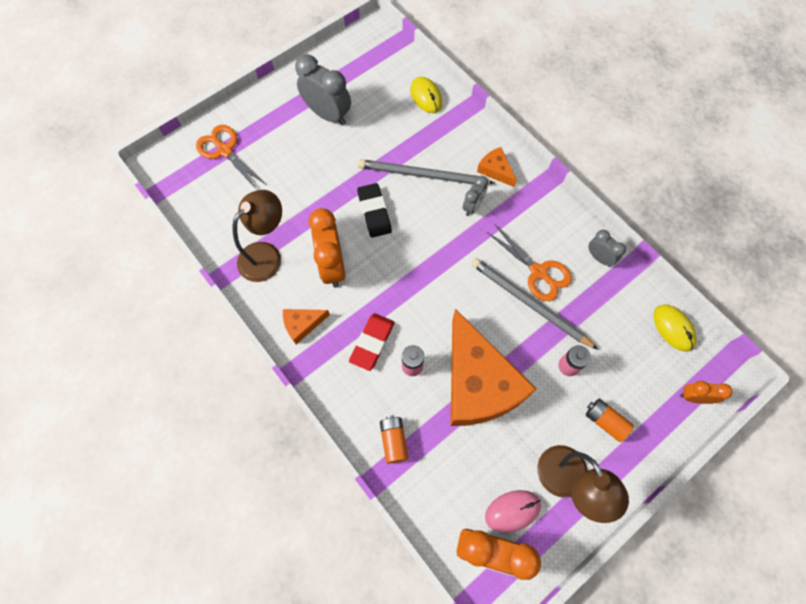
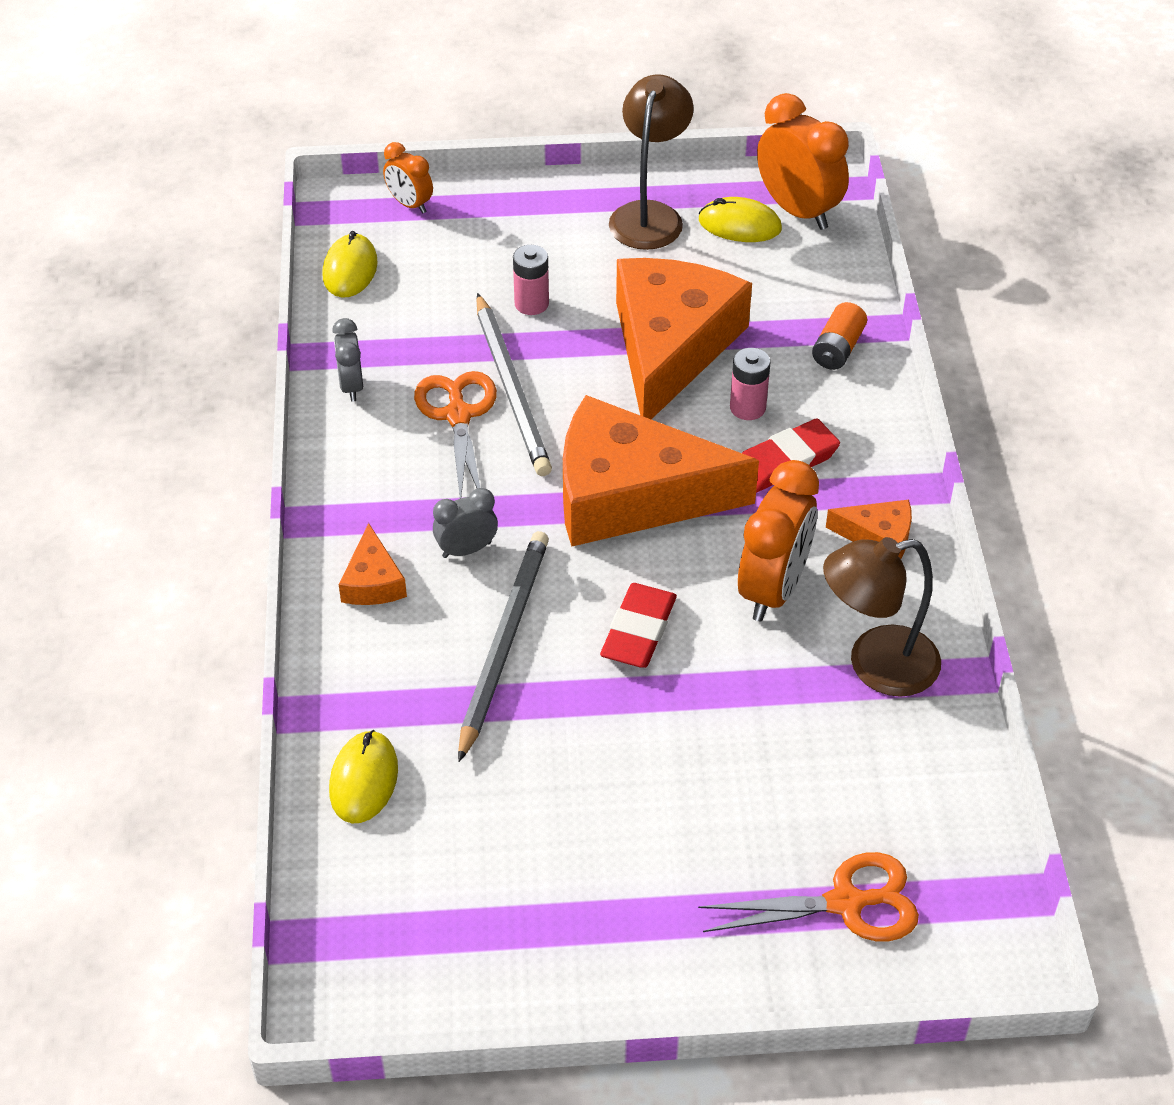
camera: 145 degrees left, 20 degrees down
(225, 150) = (846, 903): orange scissors -> orange scissors turned 90 degrees counterclockwise
(328, 114) = (585, 857): grey clock -> none
(374, 212) = (639, 630): black eraser -> red eraser
(422, 175) = (504, 643): grey pencil -> grey pencil turned 120 degrees counterclockwise
(428, 277) = (631, 495): none -> orange cheese
(512, 511) = (739, 225): pink mouse -> yellow mouse
(605, 421) = (544, 237): orange battery -> none

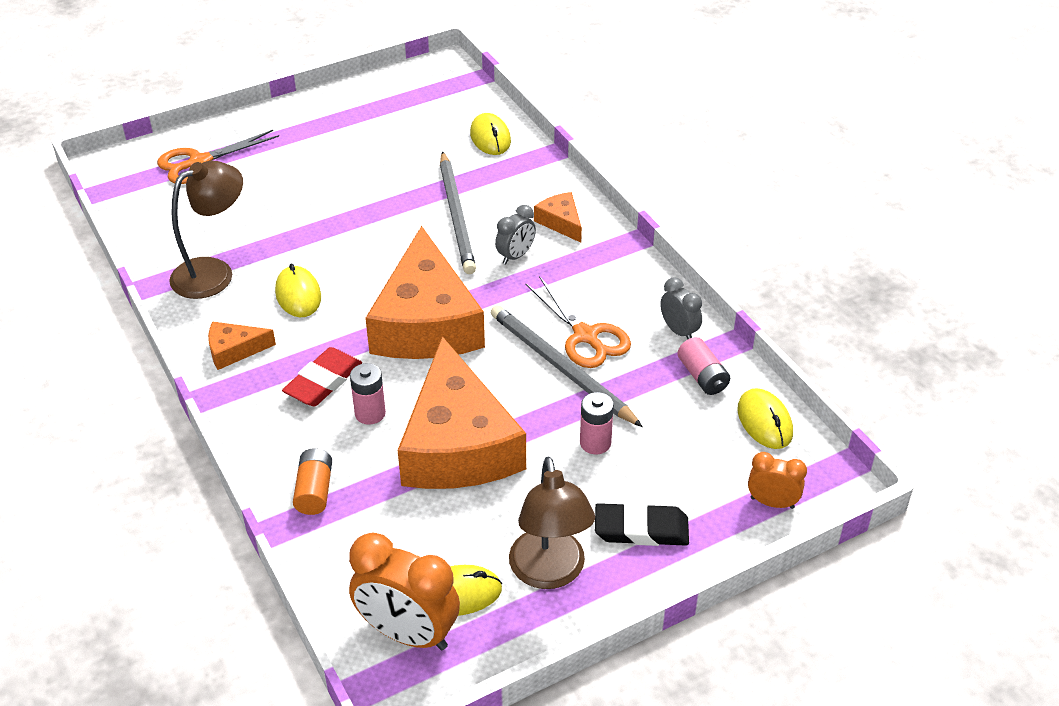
camera: 155 degrees right, 5 degrees down
(371, 330) = (702, 376): none -> pink battery
(544, 221) = (641, 529): none -> black eraser
(631, 495) = (426, 322): orange cheese -> orange cheese turned 105 degrees clockwise
(639, 630) = (376, 246): red eraser -> none
(773, 589) = (298, 295): orange clock -> yellow mouse

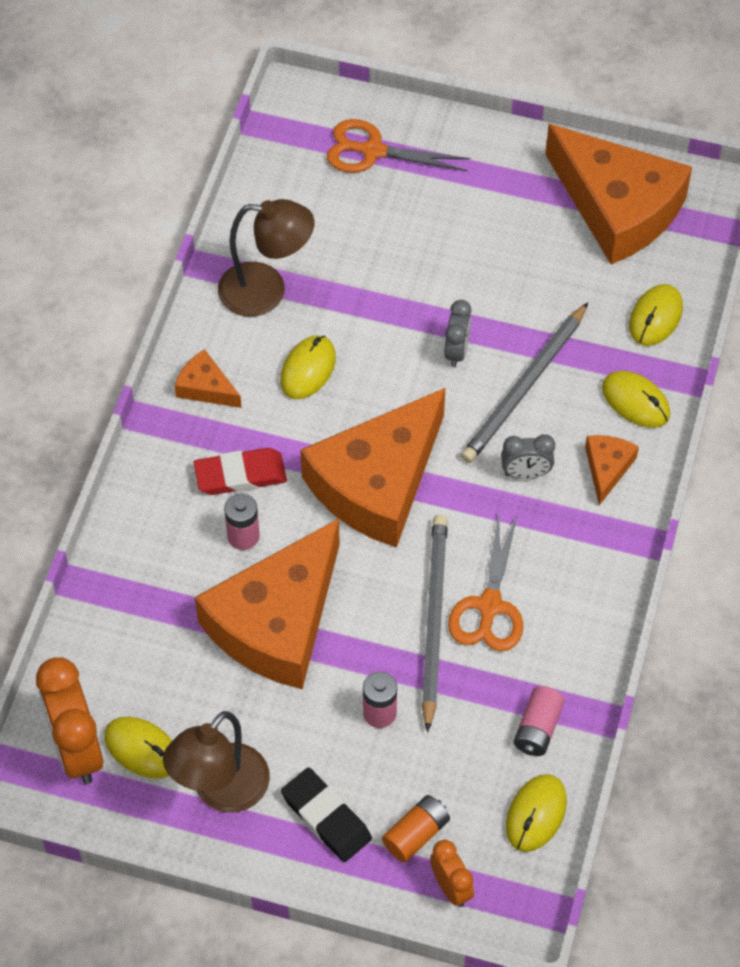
camera: 45 degrees right, 15 degrees up
(314, 491) = (135, 573): orange battery -> orange battery (416, 834)
(398, 102) = (617, 207): none -> orange cheese
(533, 181) = (635, 401): none -> yellow mouse
(679, 331) = (572, 668): grey clock -> grey clock (456, 351)

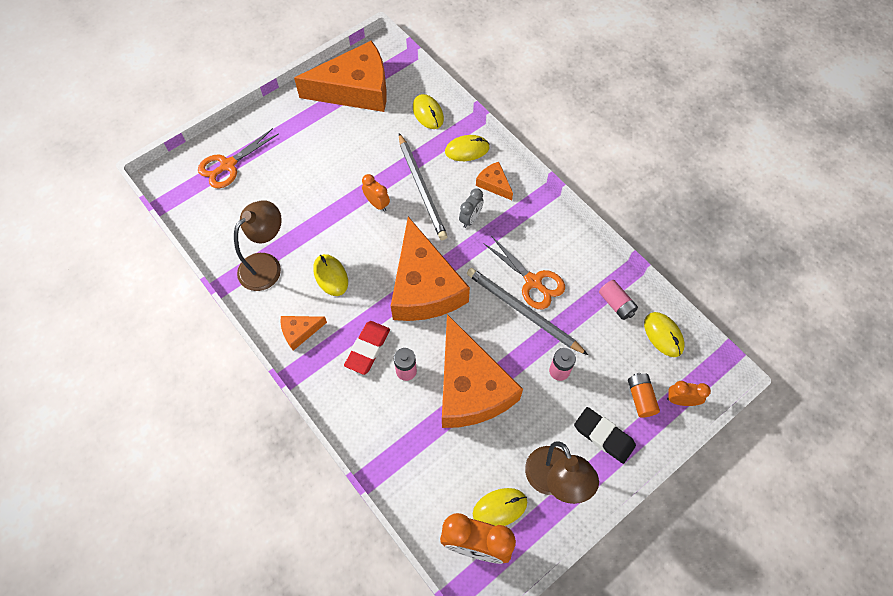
camera: 55 degrees left, 5 degrees up
(326, 817) = (603, 436): black eraser -> black eraser turned 45 degrees clockwise
(456, 351) = (377, 204): grey clock -> orange clock

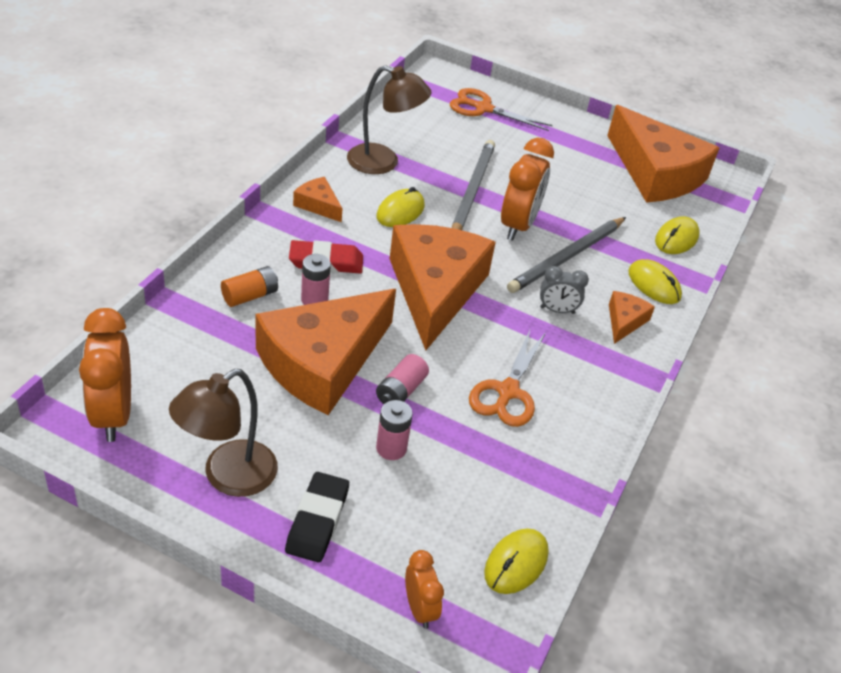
camera: 60 degrees right, 20 degrees down
(377, 204) = (518, 225): orange clock -> orange clock, size x1.82
(424, 286) = (435, 290): orange cheese -> orange cheese turned 135 degrees clockwise
(500, 508) = (170, 427): yellow mouse -> none
(523, 311) = (457, 391): grey pencil -> grey pencil (472, 190)
(616, 304) = (531, 493): pink battery -> pink battery (400, 391)
(640, 398) = (398, 554): orange battery -> orange battery (250, 296)

